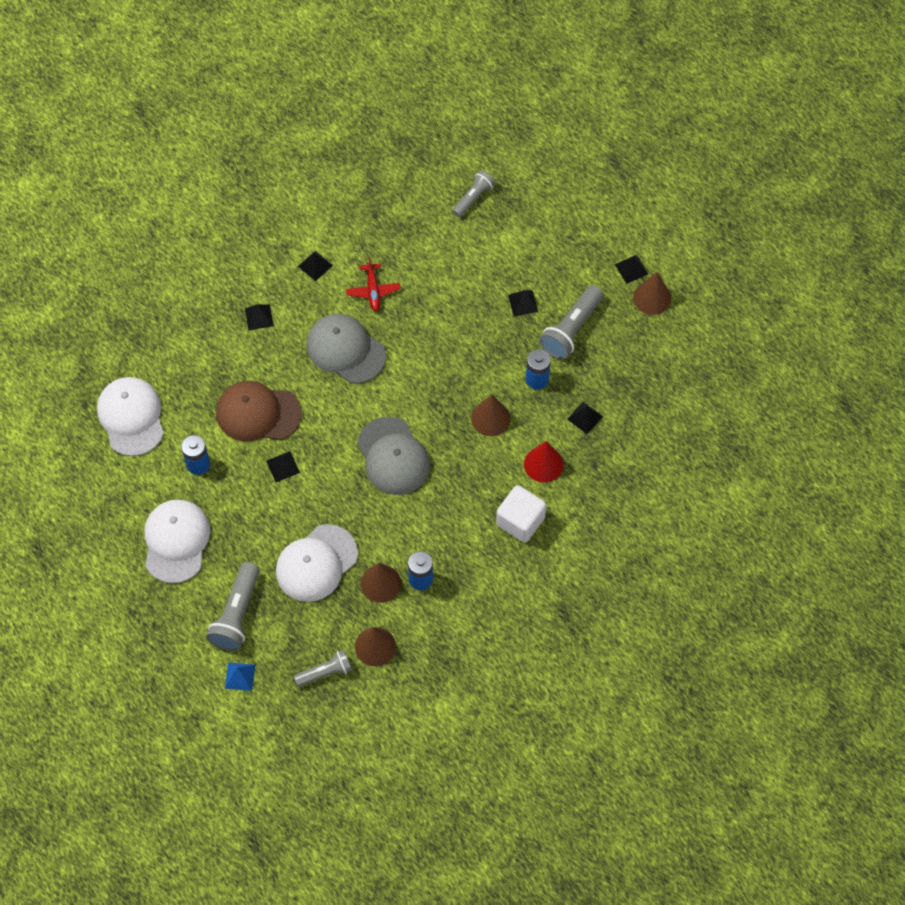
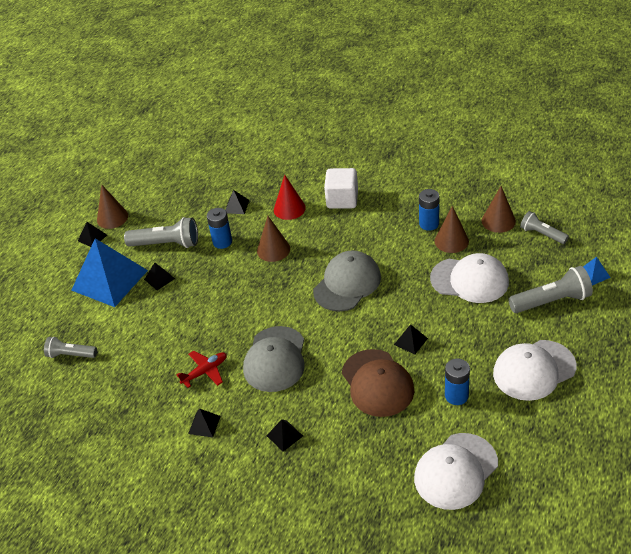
camera: 115 degrees left, 20 degrees down
(553, 261) = (109, 280): none -> blue pyramid

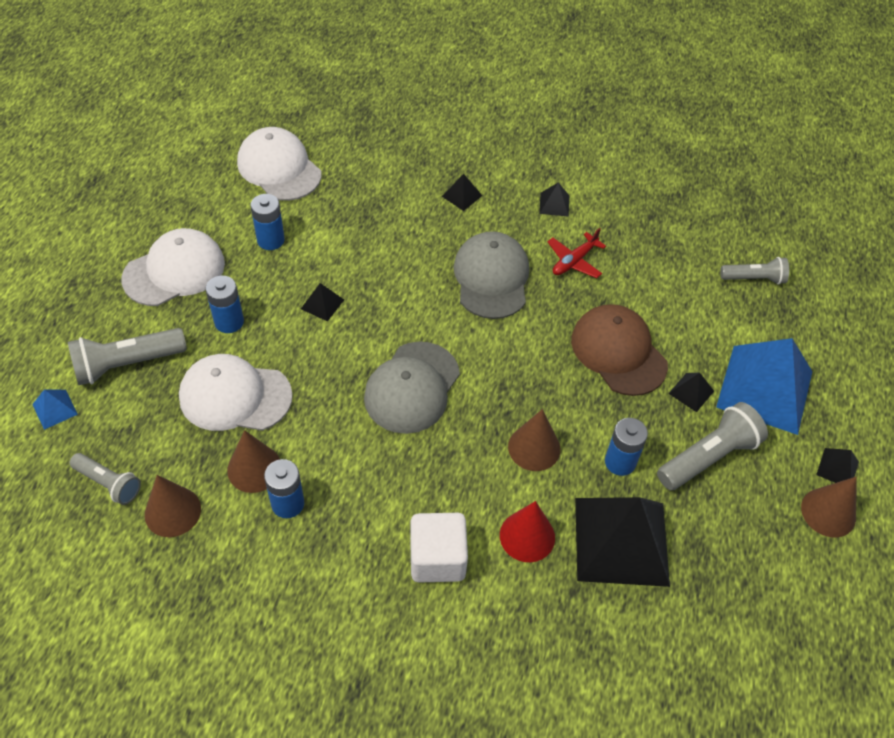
camera: 165 degrees right, 10 degrees up
(166, 244) = (708, 457): grey flashlight -> grey flashlight turned 150 degrees clockwise
(236, 206) = (621, 541): black pyramid -> black pyramid, size x2.46
(377, 383) = (363, 252): brown cap -> brown cap (618, 352)
(455, 471) = (279, 168): white cap -> white cap turned 75 degrees counterclockwise
(481, 329) = (229, 322): none -> blue battery

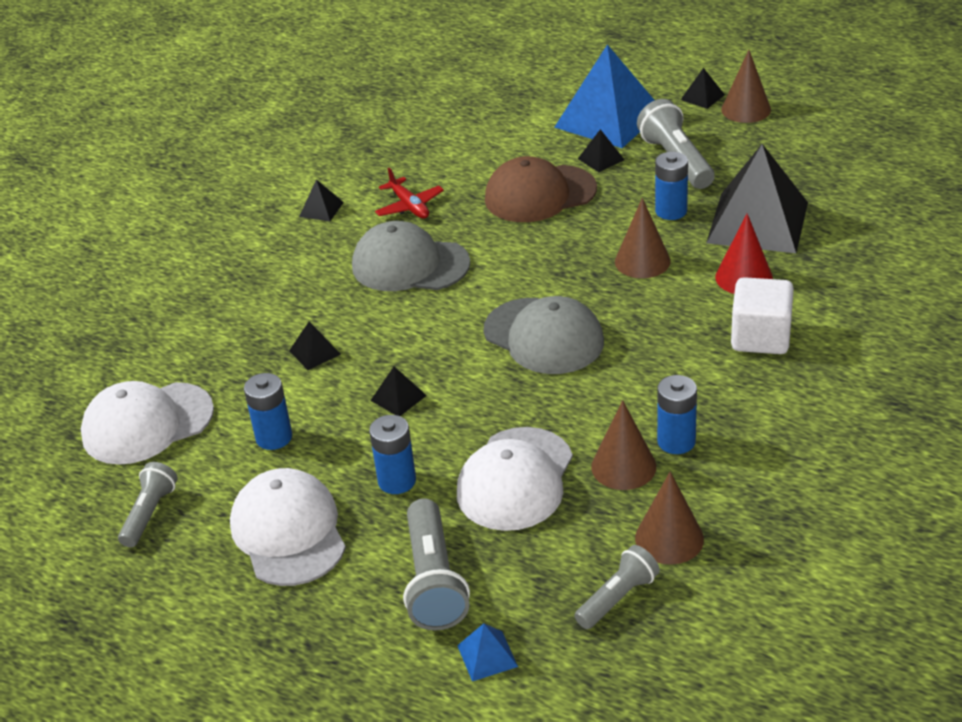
camera: 70 degrees left, 15 degrees down
(462, 196) = (275, 273): black pyramid -> black pyramid (314, 352)
(754, 278) = (476, 103): grey flashlight -> grey flashlight (149, 513)

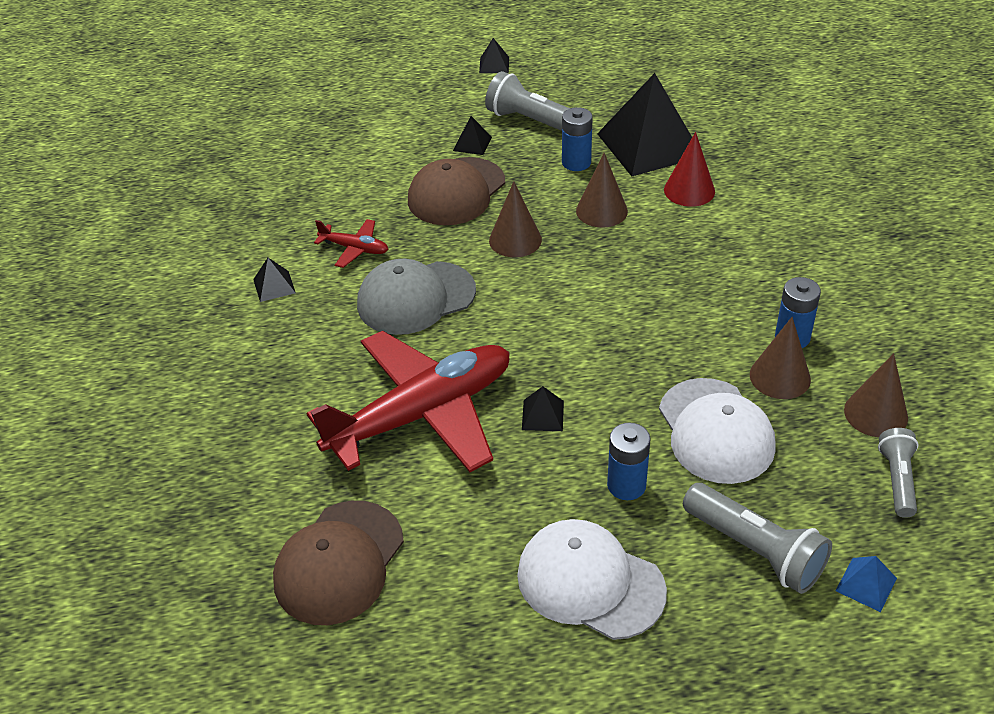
camera: 40 degrees left, 5 degrees up
(147, 424) = (339, 562): white cap -> brown cap
(149, 513) = (444, 643): grey flashlight -> none
(274, 437) = (476, 508): blue battery -> none
(314, 352) = (422, 414): black pyramid -> red plane
(544, 336) = (598, 305): grey cap -> none
(609, 118) = (440, 109): blue pyramid -> none
(746, 109) = (538, 62): brown cone -> brown cone (515, 240)
(760, 337) = (754, 230): white cube -> none

